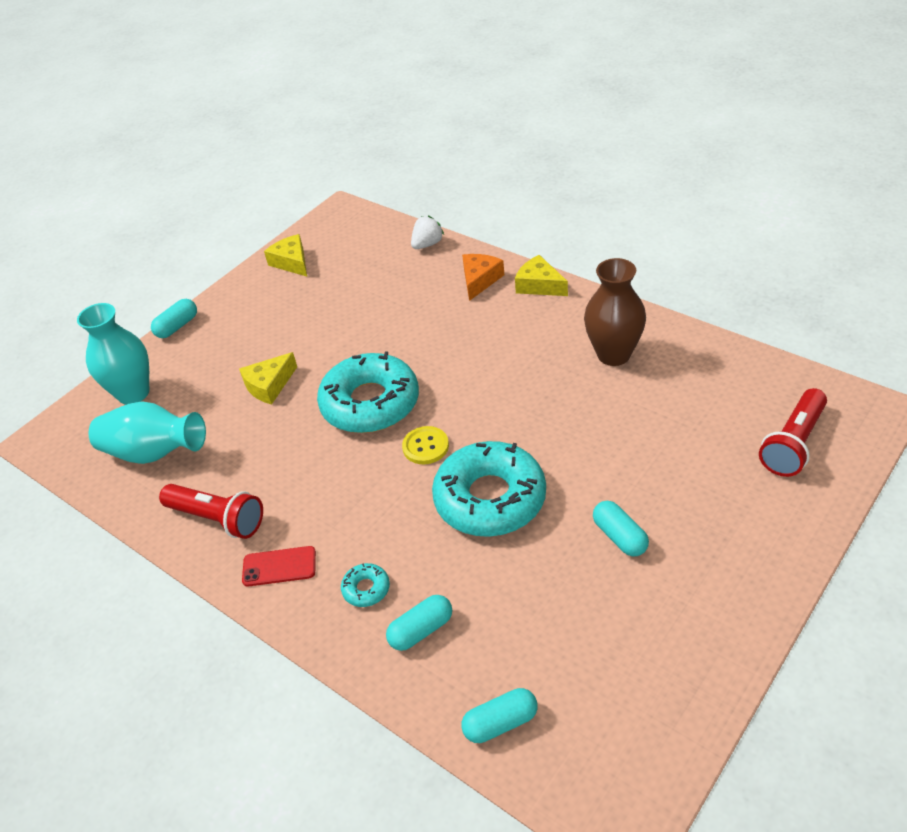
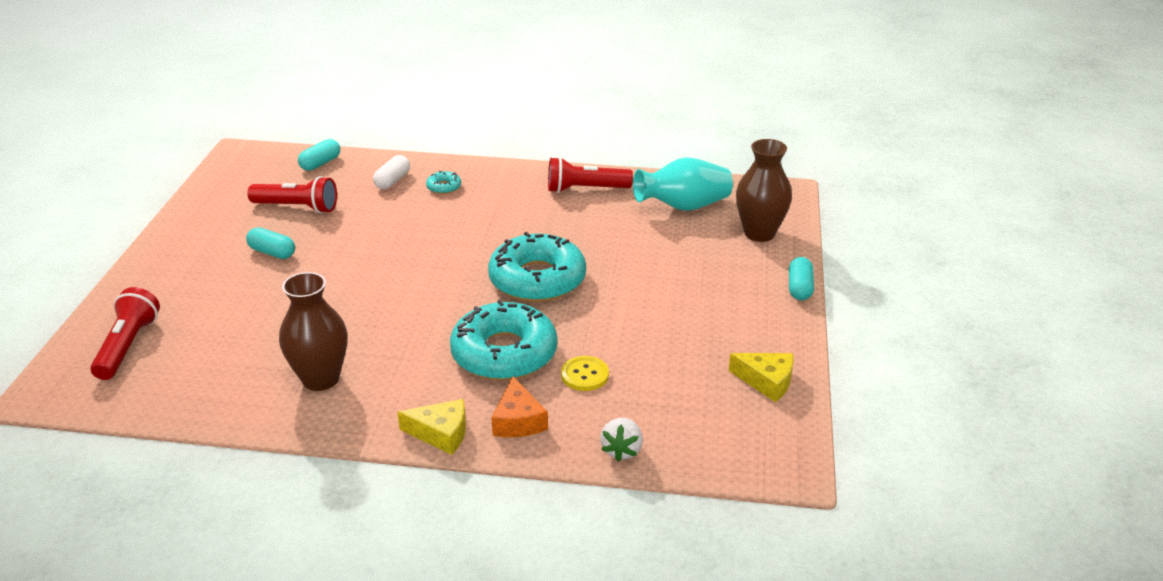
camera: 145 degrees right, 10 degrees down
(133, 393) = (759, 233): turquoise vase -> brown vase
(269, 385) = (645, 268): yellow cheese -> none
(279, 566) = (514, 181): red phone -> none
(421, 630) = (392, 181): turquoise capsule -> white capsule
(425, 446) = (462, 264): yellow button -> yellow button (585, 375)
(490, 498) = (385, 248): turquoise donut -> turquoise donut (504, 353)
(566, 618) = (297, 207): none -> red flashlight

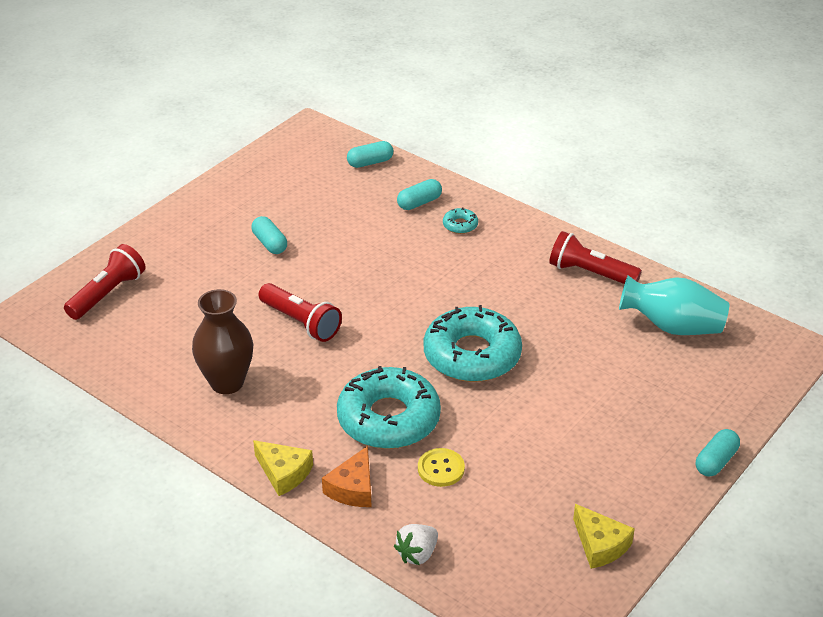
camera: 30 degrees right, 5 degrees up
(297, 207) = (320, 204): red flashlight -> red flashlight (301, 322)
(392, 181) = (419, 203): white capsule -> turquoise capsule
(759, 233) = (725, 385): brown vase -> none

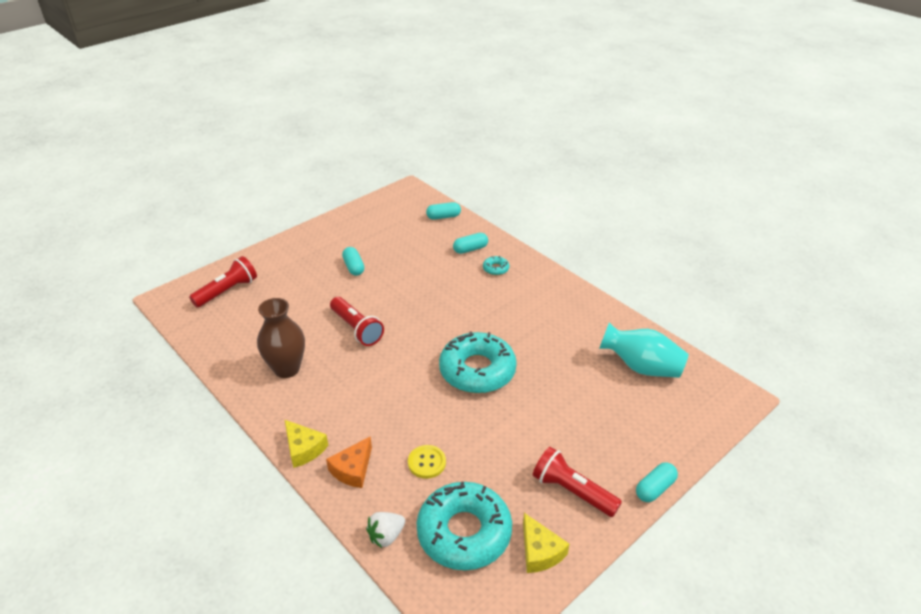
camera: 10 degrees right, 0 degrees up
(388, 418) = (398, 414): turquoise donut -> turquoise donut (464, 532)
(590, 273) = (585, 316): red flashlight -> red flashlight (572, 491)

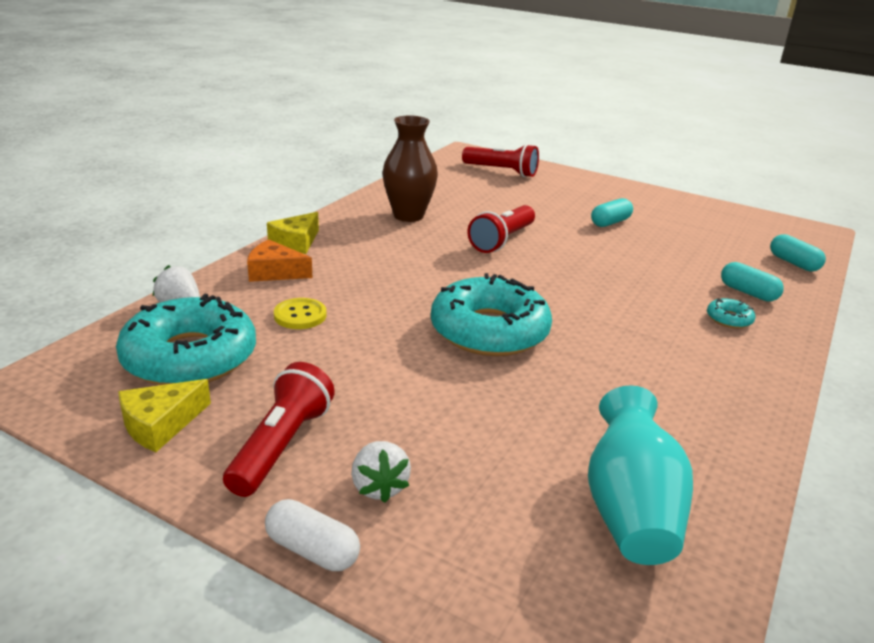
camera: 70 degrees right, 10 degrees down
(613, 454) = (379, 487): none -> white strawberry
(655, 488) = (312, 550): turquoise capsule -> white capsule

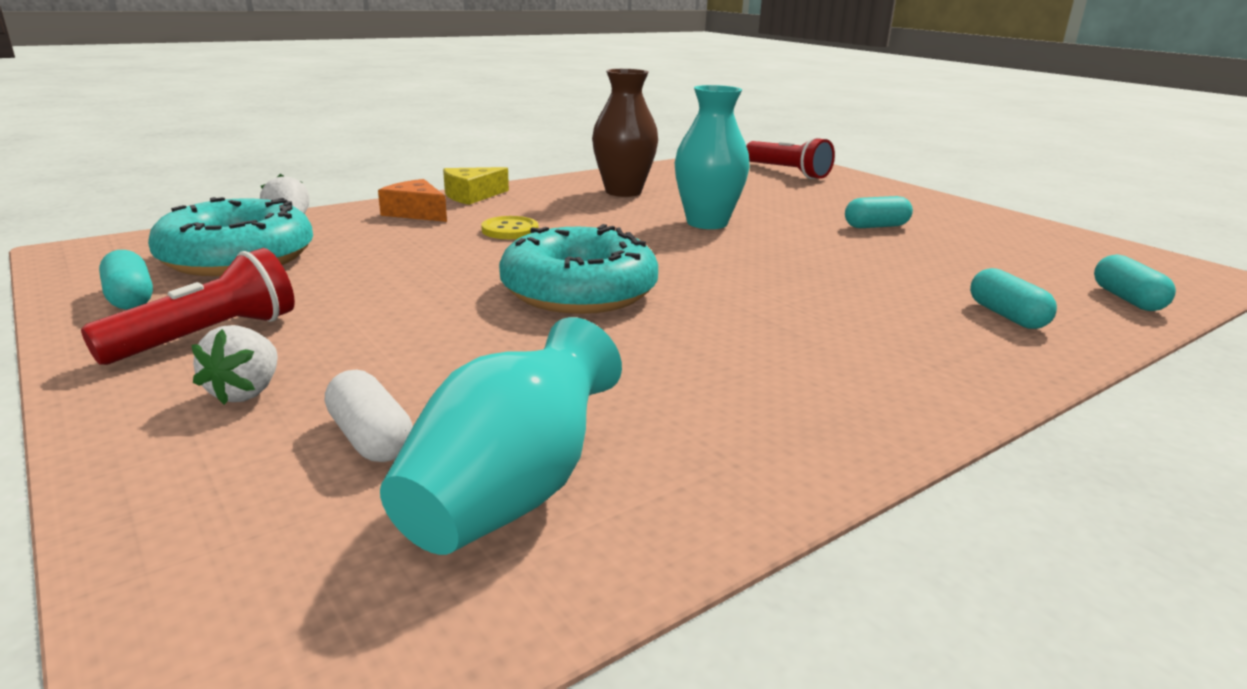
camera: 25 degrees right, 5 degrees down
(160, 424) = (130, 298): yellow cheese -> turquoise capsule
(300, 315) = (389, 246): yellow button -> yellow button (510, 230)
(312, 550) = (93, 426): white capsule -> white capsule (370, 438)
(502, 240) = (707, 223): red flashlight -> turquoise vase
(729, 319) = (939, 336): turquoise donut -> none

